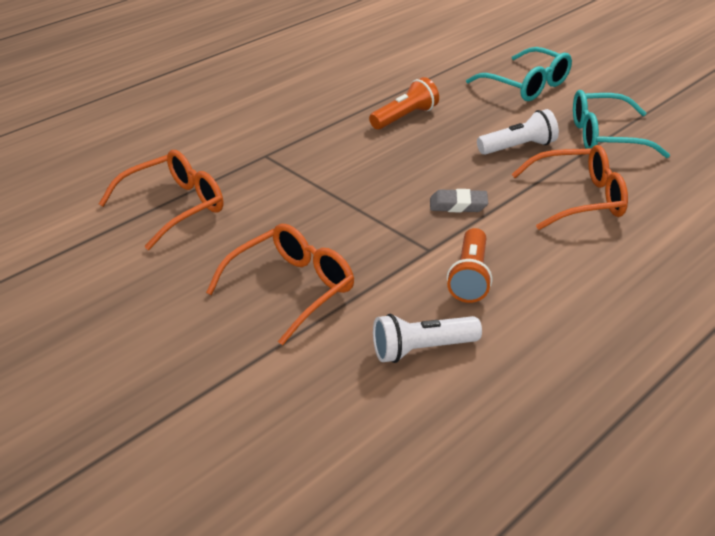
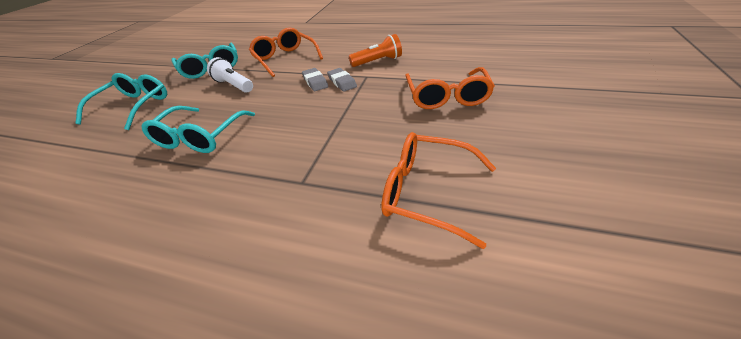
camera: 115 degrees left, 5 degrees up
(292, 289) = (447, 97): orange glasses -> orange glasses turned 105 degrees counterclockwise
(404, 117) = (200, 137): orange flashlight -> turquoise glasses
(422, 349) = (440, 55): white flashlight -> none
(432, 225) = (342, 82): none -> grey eraser

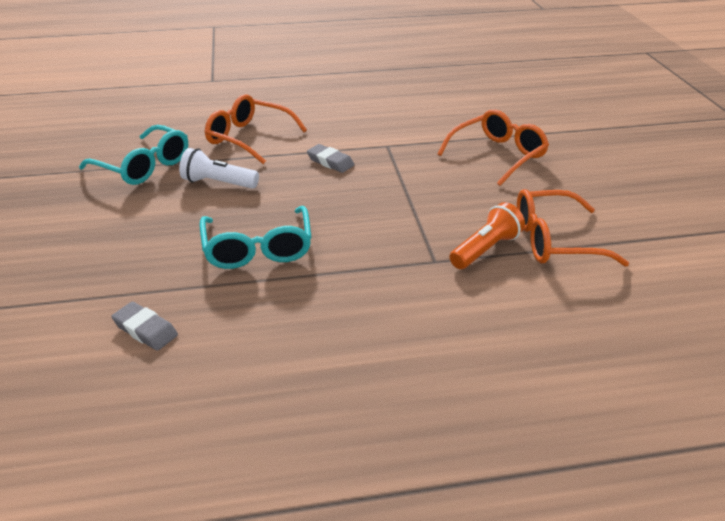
camera: 30 degrees left, 5 degrees down
(134, 106) = (93, 236): turquoise glasses -> none
(342, 82) = (365, 157): grey eraser -> grey eraser (145, 330)
(377, 61) = (383, 126): orange flashlight -> orange flashlight (485, 249)
(447, 97) = (498, 155): orange glasses -> orange glasses turned 105 degrees counterclockwise

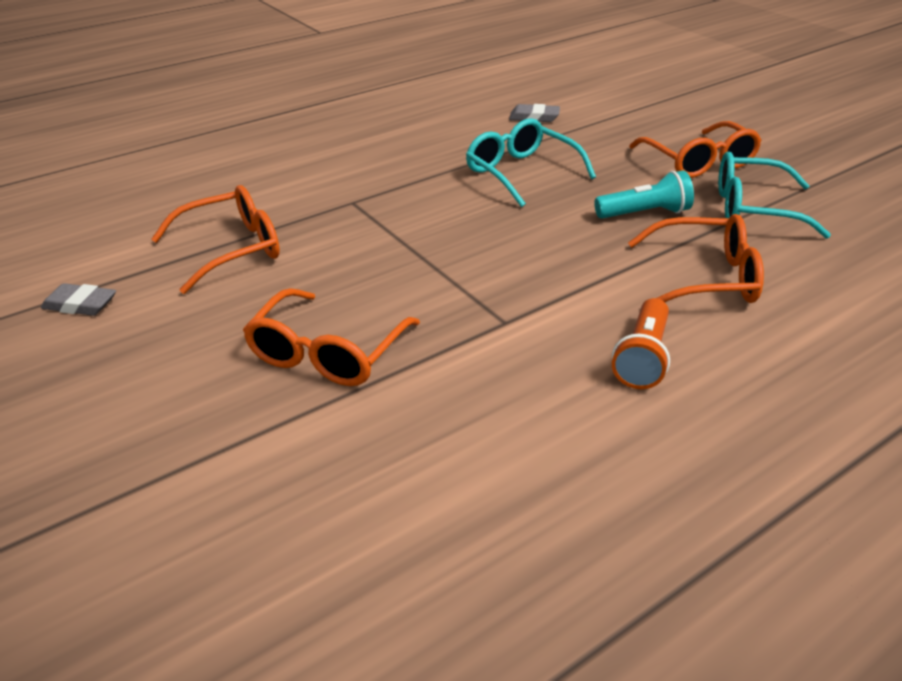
camera: 155 degrees right, 0 degrees up
(102, 214) = (699, 162): none -> orange glasses
(218, 183) = (644, 213): white flashlight -> turquoise flashlight
(330, 162) = (555, 273): grey eraser -> grey eraser (80, 305)
(485, 249) = (305, 223): orange flashlight -> orange flashlight (642, 358)

